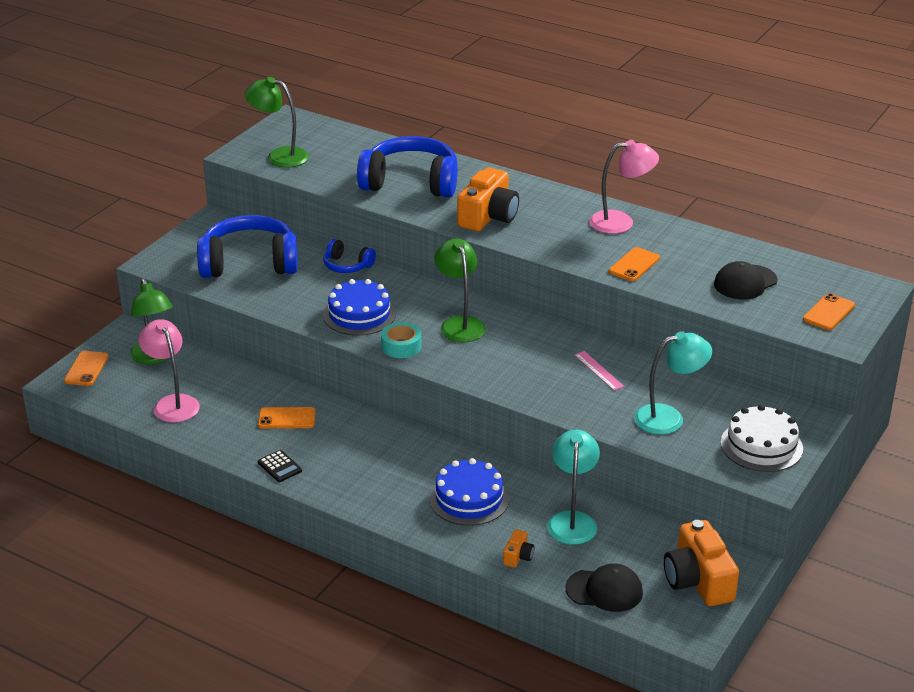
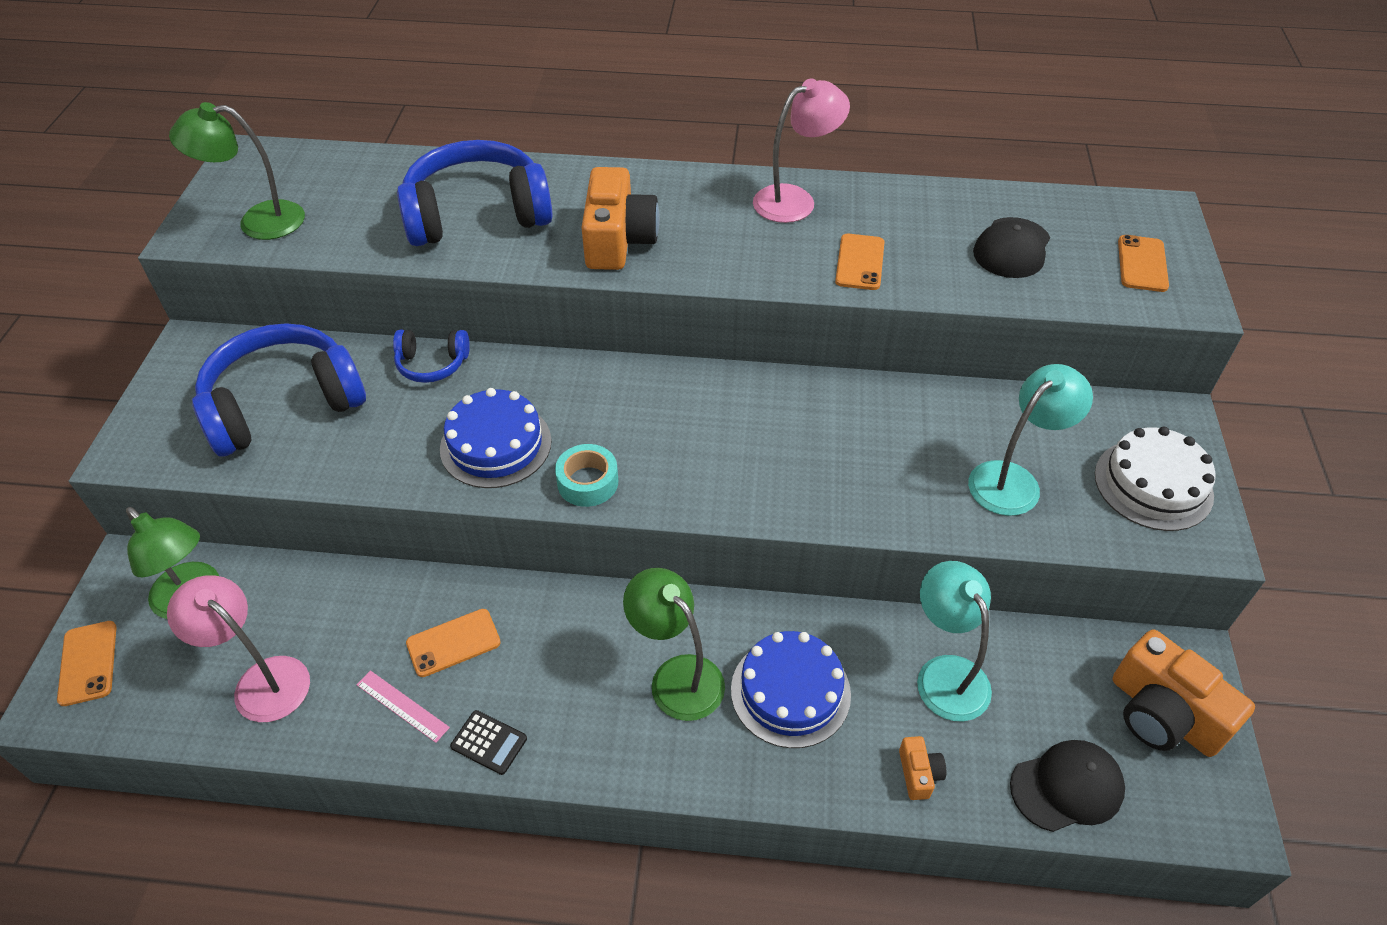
camera: 25 degrees left, 15 degrees up
(460, 324) = (646, 414): green lamp -> green lamp (677, 676)
(598, 370) = (874, 431): pink ruler -> pink ruler (402, 706)

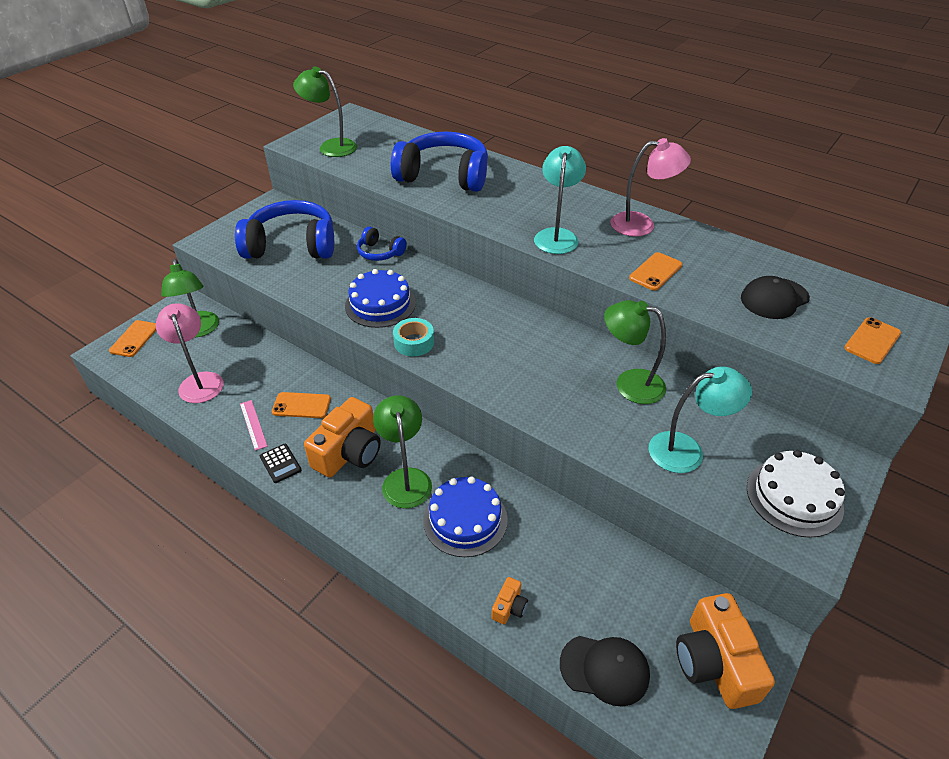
camera: 30 degrees right, 5 degrees down
(618, 240) = (512, 212): orange camera -> orange camera (349, 452)
(894, 422) = (629, 383): none -> green lamp
(945, 674) = (572, 558): turquoise lamp -> turquoise lamp (557, 236)

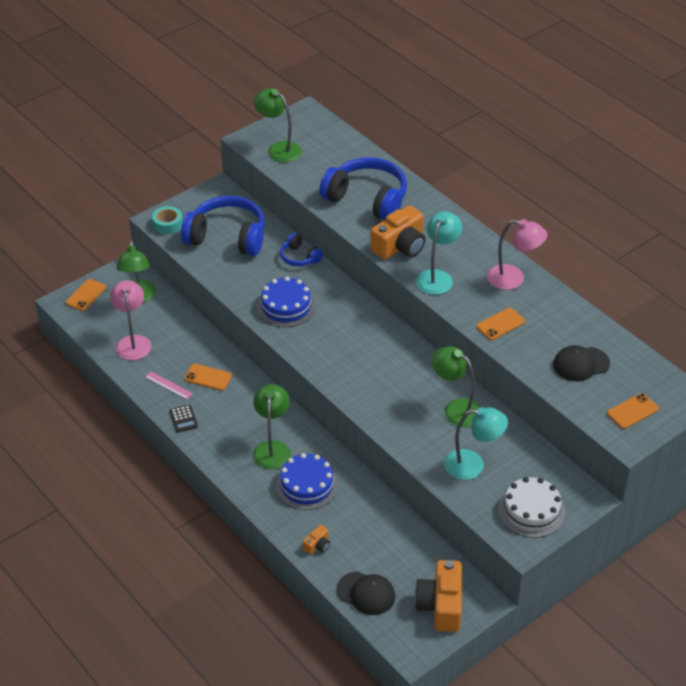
camera: 15 degrees right, 0 degrees up
(253, 424) = (168, 385): pink ruler -> pink ruler turned 45 degrees counterclockwise
(349, 452) = (236, 420): orange camera -> orange camera (400, 246)
(414, 342) = (302, 344): turquoise tape -> turquoise tape (168, 224)

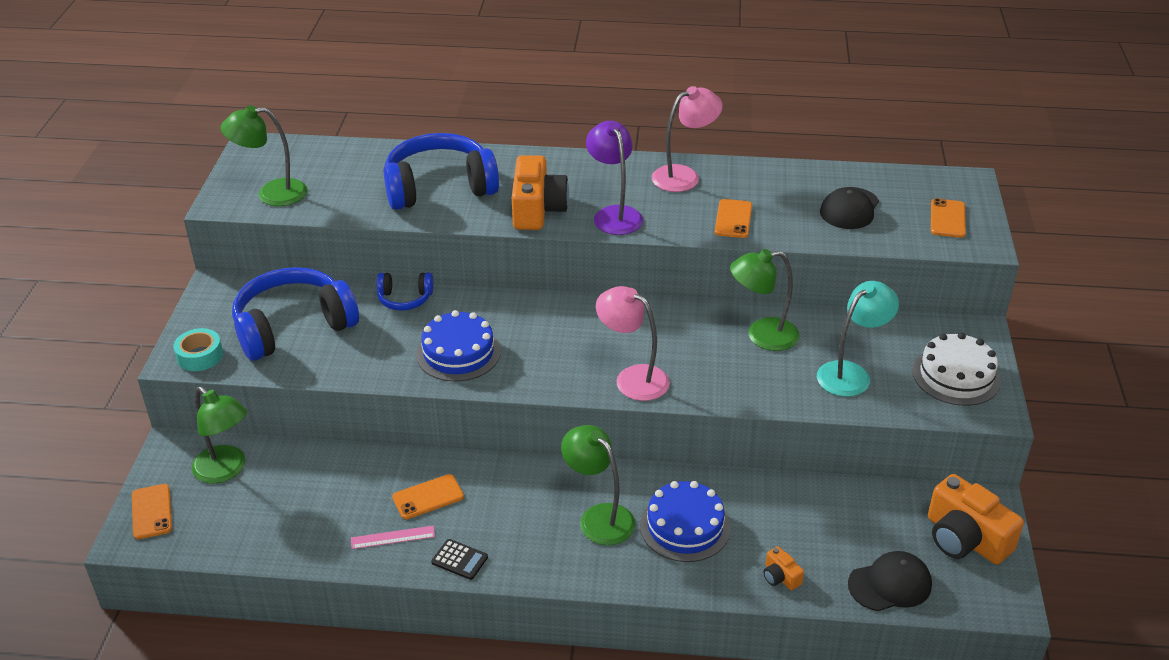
camera: 45 degrees left, 5 degrees down
(133, 342) = (285, 521): pink lamp -> pink lamp (632, 378)
(317, 545) = (780, 577): orange camera -> orange camera turned 150 degrees clockwise
(437, 277) = (614, 214): turquoise lamp -> purple lamp

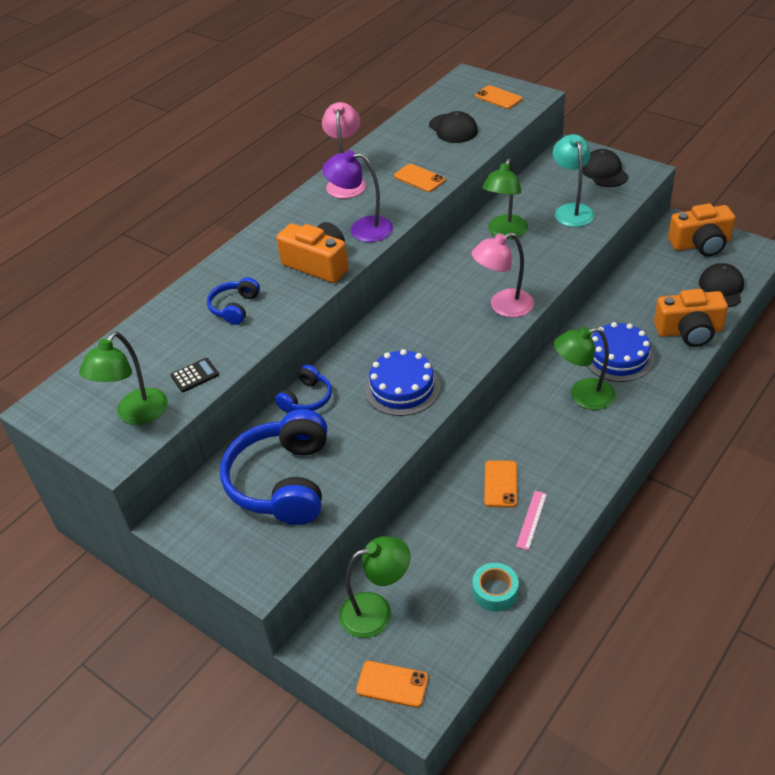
camera: 55 degrees left, 5 degrees up
(200, 356) = (268, 560): turquoise tape -> turquoise tape (495, 591)
(439, 187) = (235, 308): blue headphones -> blue headphones, size x0.49
(459, 560) = (580, 487): black calculator -> black calculator (195, 375)
(780, 577) = (689, 331): orange camera -> orange camera, size x2.20
(956, 376) = (604, 172): white cake -> black cap

